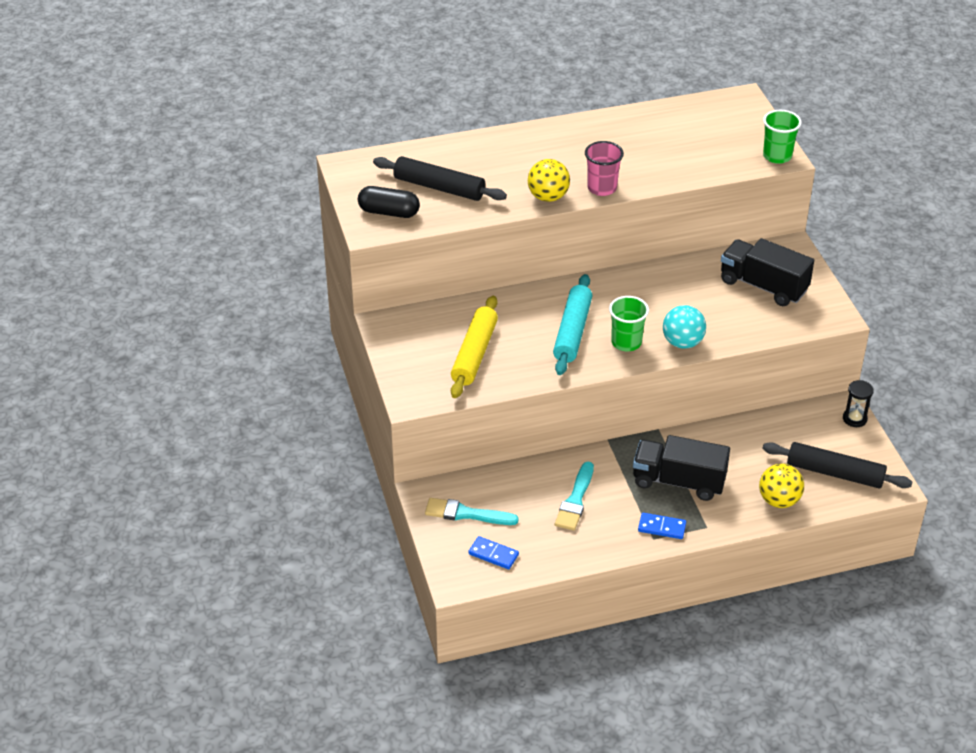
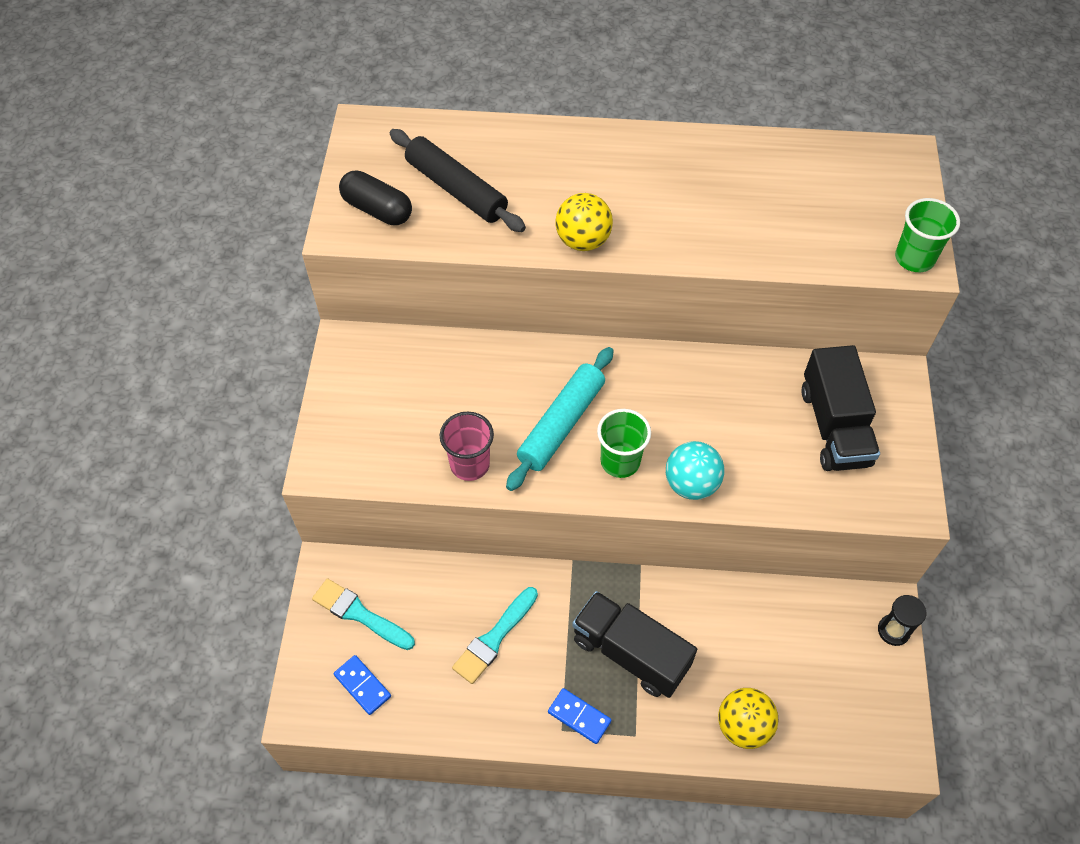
camera: 20 degrees right, 15 degrees up
(474, 354) = (428, 421): yellow rolling pin -> none
(602, 188) = (658, 246): pink cup -> pink cup (470, 464)
(763, 286) = (834, 426): black truck -> black truck turned 150 degrees counterclockwise
(835, 473) = (833, 708): black rolling pin -> none

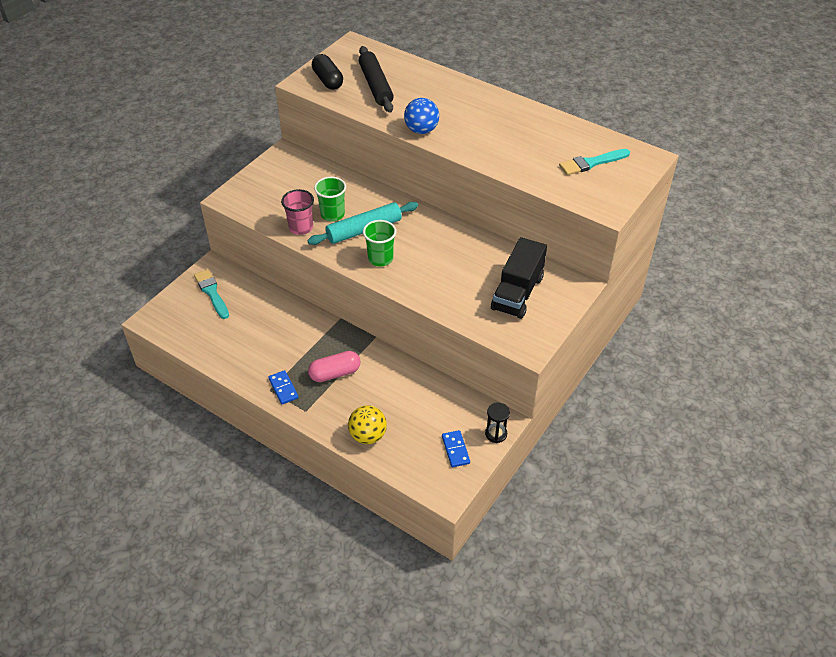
camera: 30 degrees right, 10 degrees down
(362, 685) = (187, 323): blue domino -> blue domino (455, 450)
(494, 638) = (269, 333): turquoise brush -> turquoise brush (591, 163)
(583, 241) = (421, 130): yellow ball -> blue ball
(630, 653) = (335, 373): black truck -> pink capsule
(691, 484) = (410, 284): turquoise ball -> none
(914, 258) = (605, 205): green cup -> green cup (332, 214)

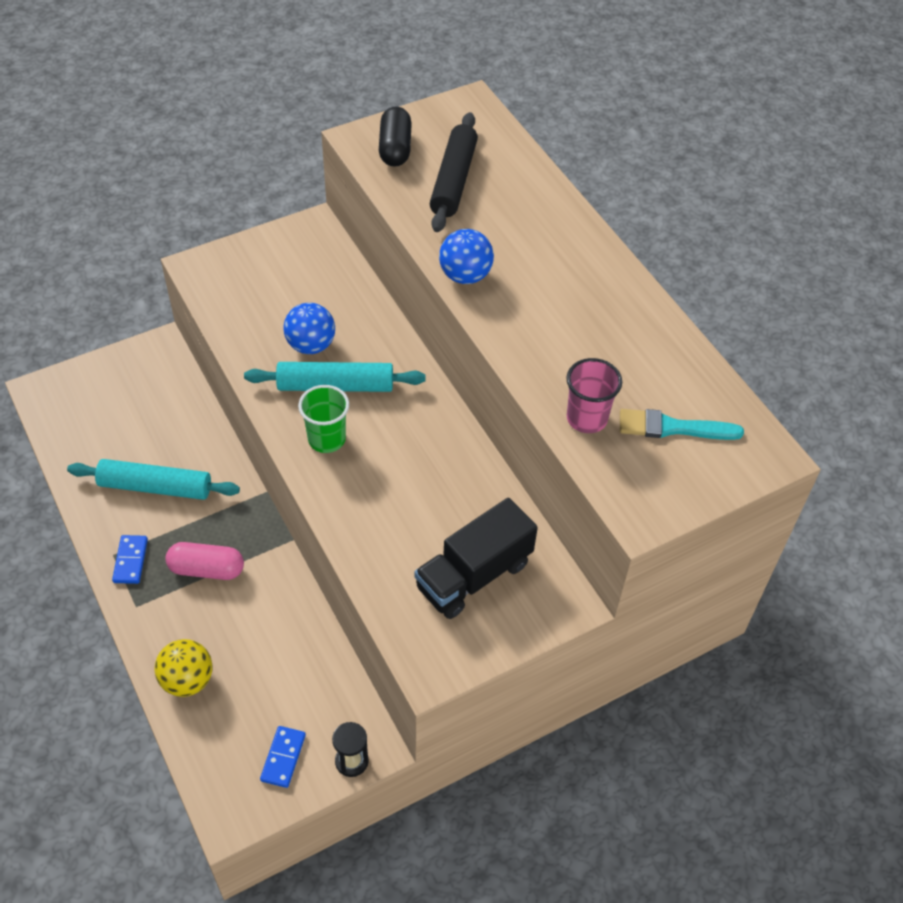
camera: 25 degrees right, 5 degrees up
(212, 292) = (135, 384): turquoise brush -> none
(268, 343) = (155, 487): none -> turquoise rolling pin
(301, 227) = (257, 348): pink cup -> pink cup (586, 418)
(332, 214) = (311, 345): green cup -> blue ball

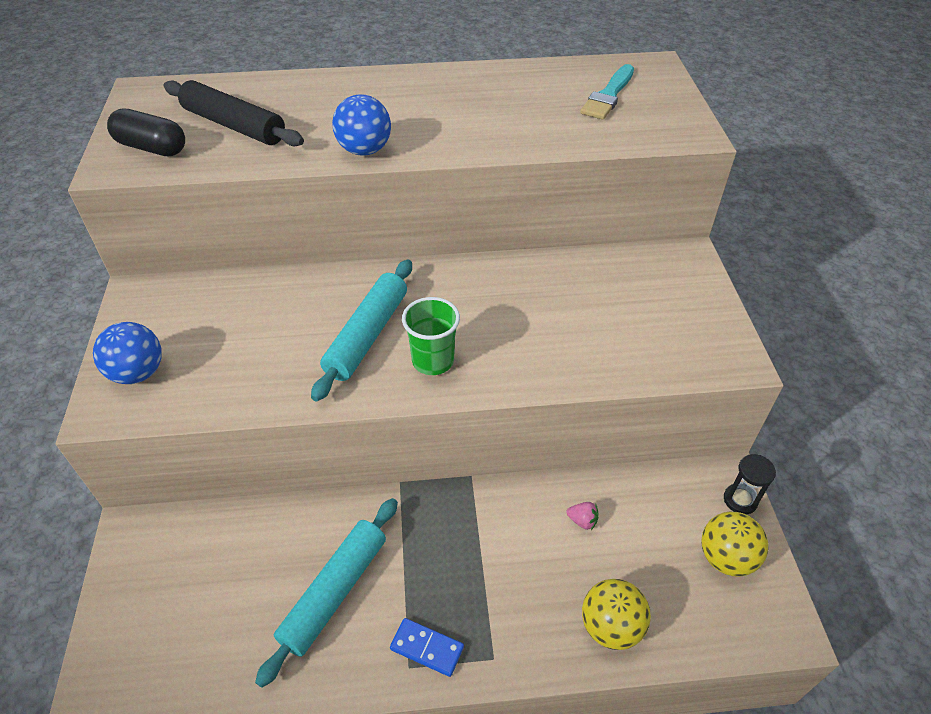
camera: 65 degrees left, 5 degrees down
(207, 569) = (474, 567): pink capsule -> none
(279, 635) = (582, 521): none -> pink strawberry
(283, 758) = (726, 557): blue domino -> yellow ball
(311, 345) = (300, 340): blue ball -> blue ball (138, 373)
(474, 575) = (641, 303): black truck -> none
(586, 418) = (578, 131): pink cup -> none

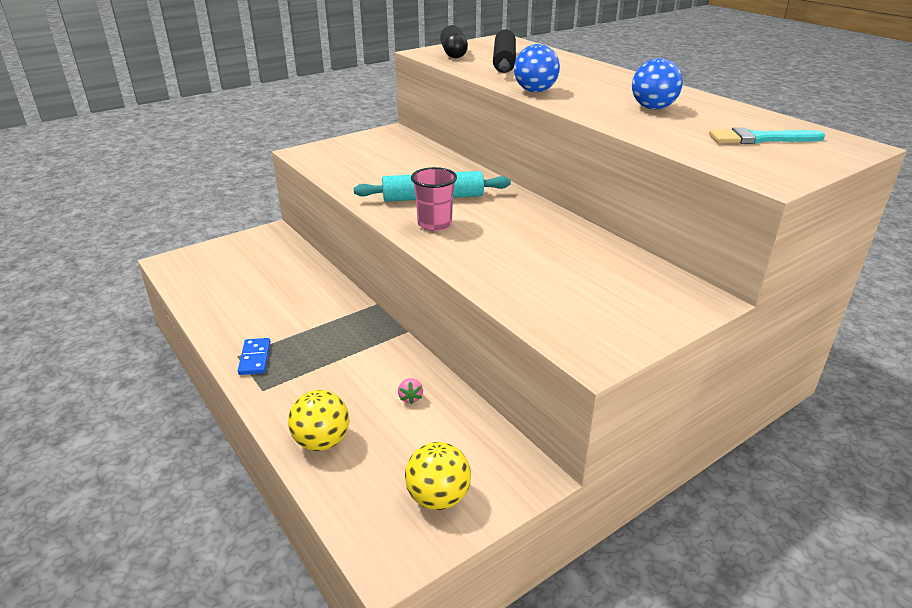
camera: 60 degrees right, 15 degrees down
(138, 373) = (335, 151): blue ball -> blue ball (653, 108)
(334, 592) = (275, 309): turquoise rolling pin -> none
(433, 361) = (434, 224): green cup -> pink cup
(740, 500) = (513, 492): black hourglass -> none

